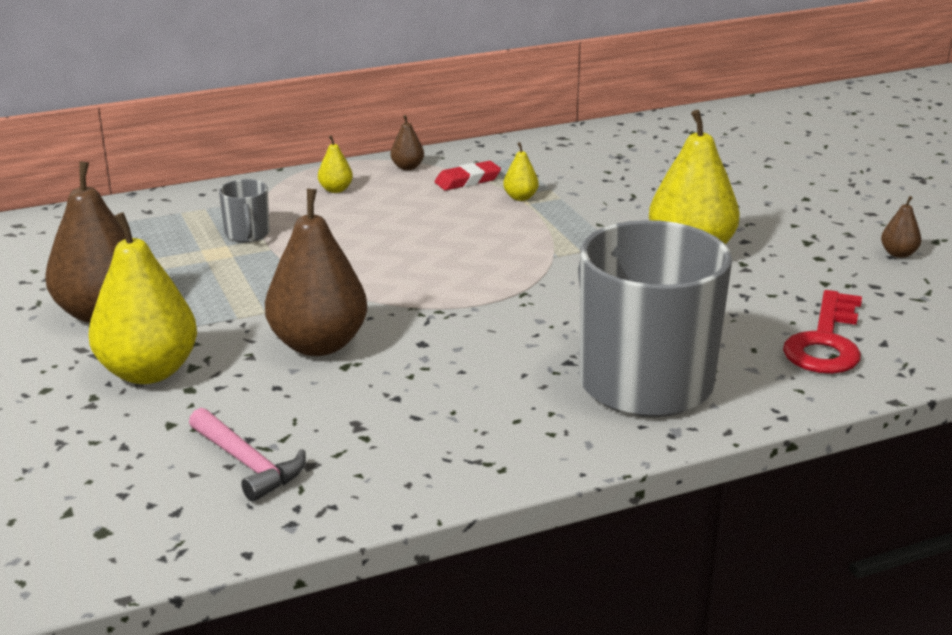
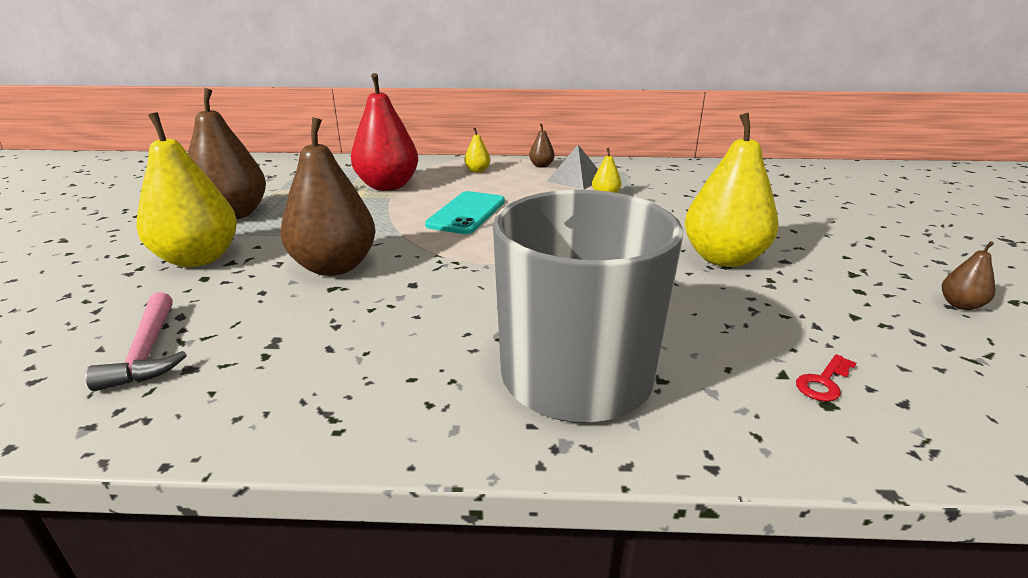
camera: 25 degrees right, 0 degrees up
(247, 234) = (387, 186): grey mug -> red pear
(388, 252) = (466, 213): none -> turquoise phone
(468, 180) = (576, 179): red eraser -> grey pyramid
(826, 342) = (824, 382): red key -> red key, size x0.45

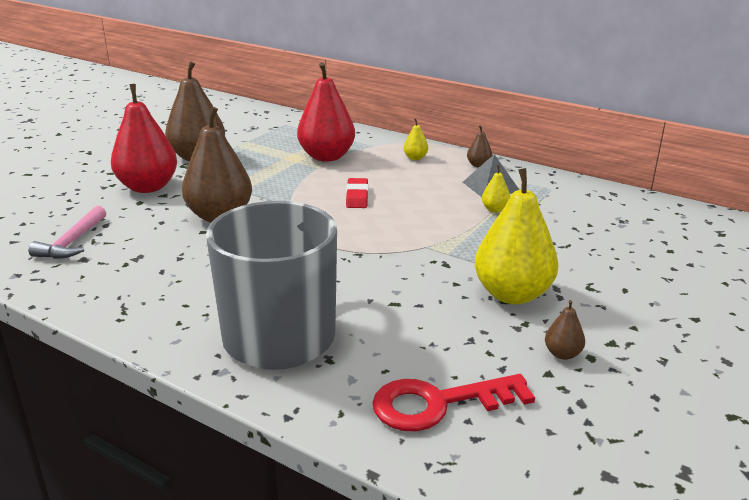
camera: 30 degrees right, 0 degrees up
(198, 259) = (148, 187): yellow pear -> red pear
(466, 213) = (357, 197): turquoise phone -> red eraser
(824, 382) = (439, 404): red key -> red key, size x2.24
(960, 305) = (666, 399): brown pear -> brown pear (562, 354)

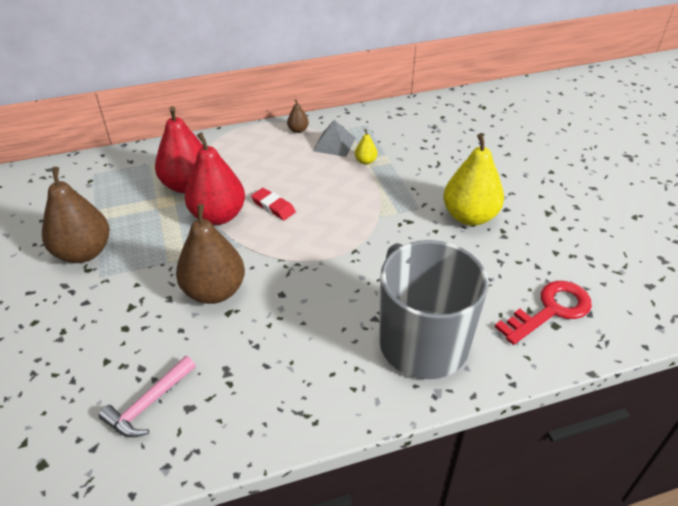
camera: 50 degrees left, 15 degrees up
(72, 242) = (149, 404): pink hammer -> pink hammer turned 75 degrees clockwise
(148, 187) = (102, 310): red pear -> red pear (218, 216)
(415, 158) = (250, 148): yellow pear -> none
(439, 404) = (550, 310): red key -> red key turned 150 degrees counterclockwise
(562, 354) = (543, 236): brown pear -> none

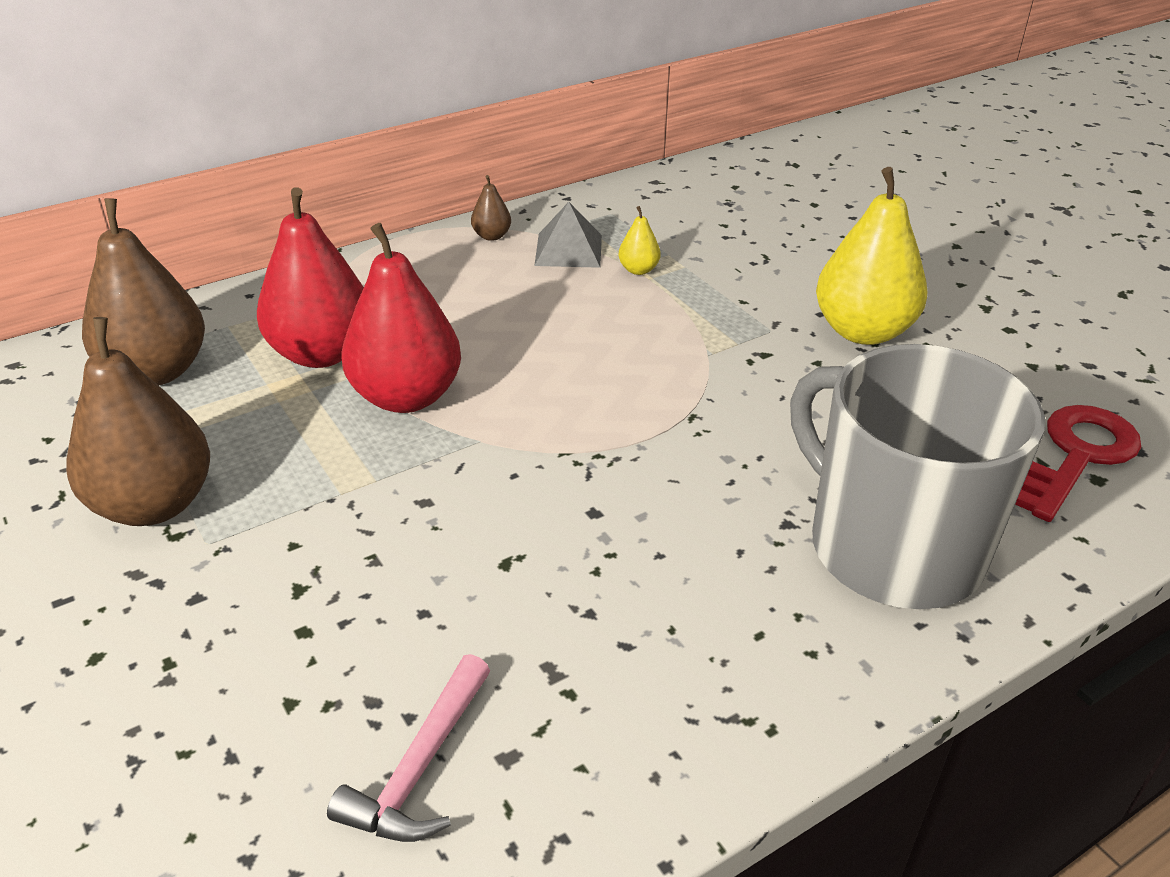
camera: 15 degrees left, 5 degrees down
(214, 291) = (460, 530): brown pear -> brown pear (156, 371)
(273, 207) = (506, 366): red eraser -> none

